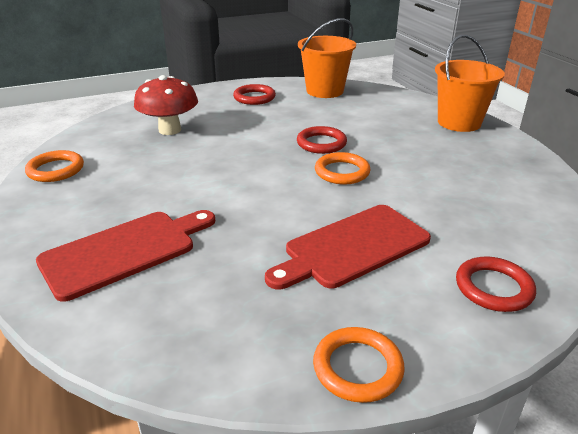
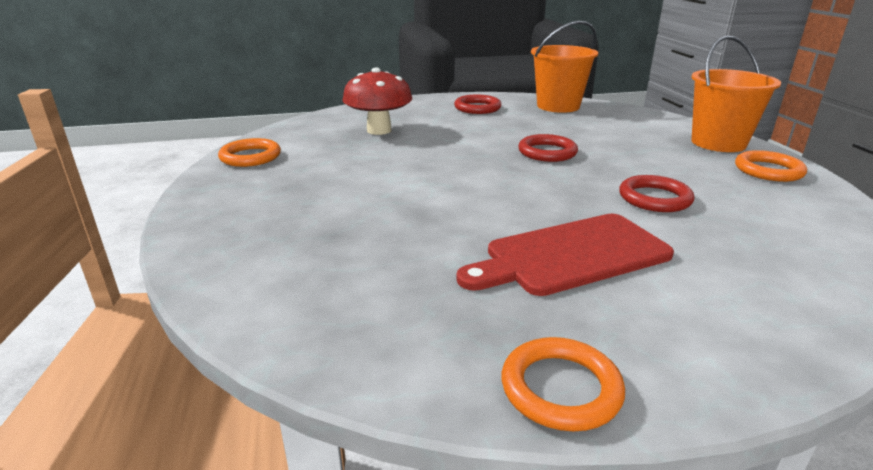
camera: 10 degrees right, 5 degrees down
(124, 251) = (301, 235): red cutting board -> none
(342, 172) = (568, 180): orange ring -> orange ring (768, 170)
(493, 288) = (758, 317): red ring -> red ring (654, 198)

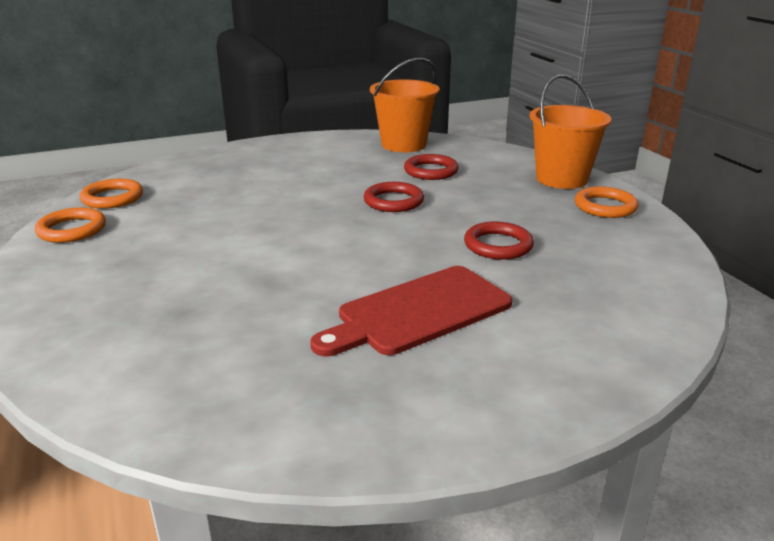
camera: 10 degrees left, 0 degrees up
(379, 130) = (212, 187): red mushroom -> none
(477, 108) = (318, 152): red ring -> red ring (431, 171)
(560, 388) = (411, 438): orange ring -> orange ring (112, 198)

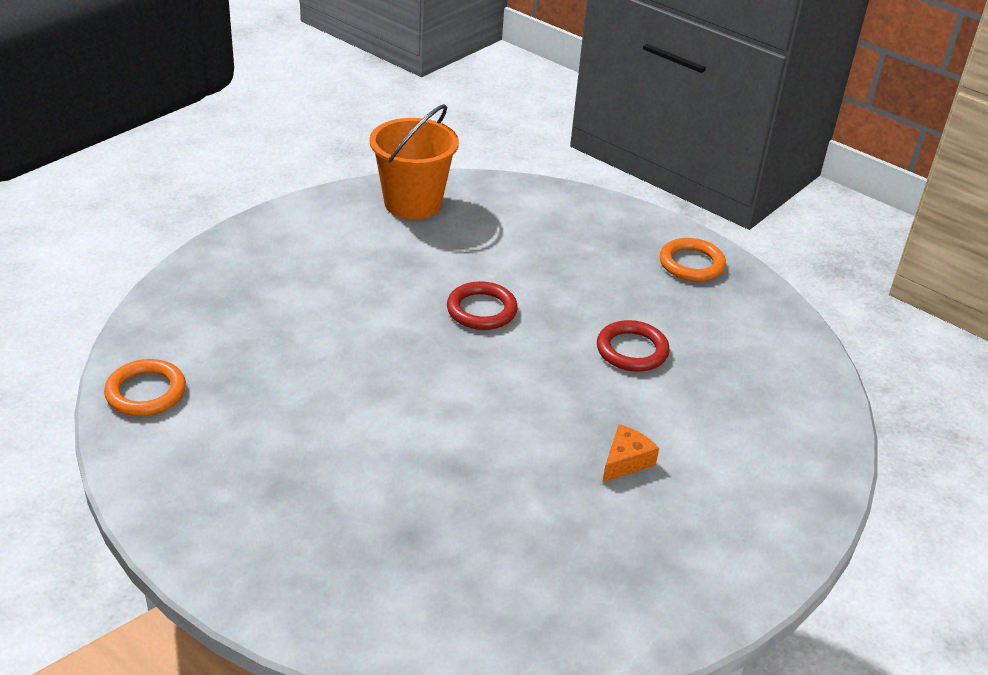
camera: 30 degrees left, 10 degrees up
(72, 230) = (157, 459): orange ring -> none
(418, 312) = (625, 461): red cutting board -> orange cheese
(431, 171) = (481, 247): red ring -> none
(561, 179) = (624, 228): orange bucket -> none

